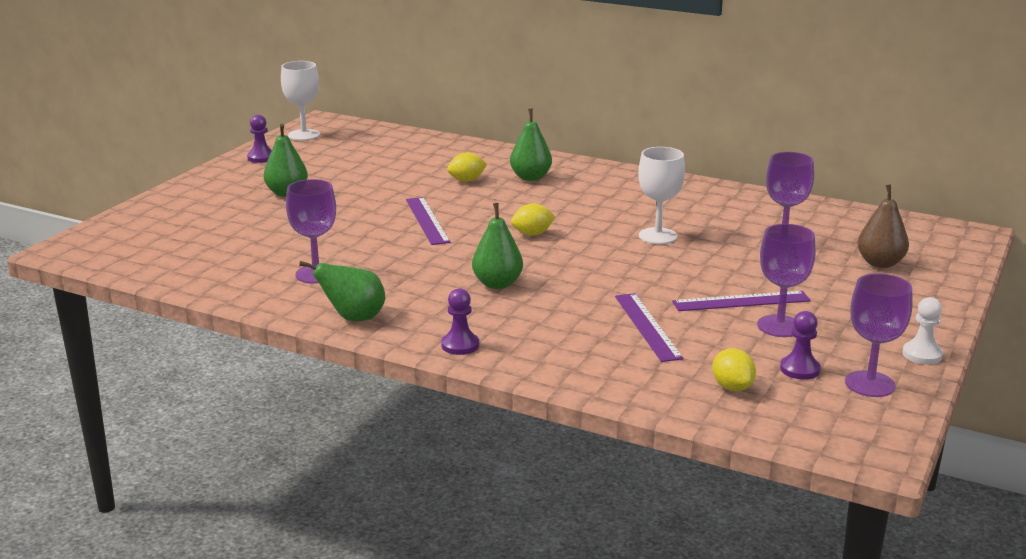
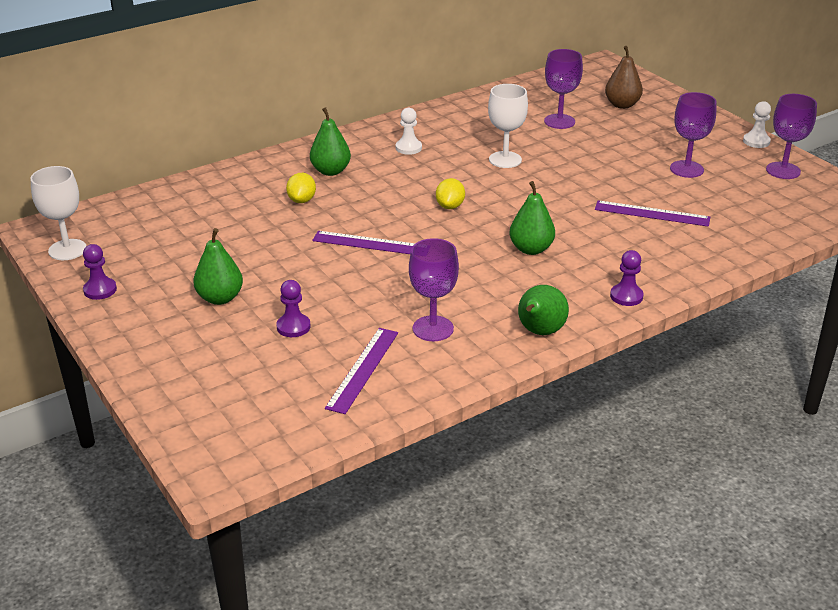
camera: 60 degrees left, 10 degrees up
(618, 194) = (408, 148): none -> white pawn
(732, 387) = (759, 214): yellow lemon -> none
(741, 301) = (640, 168): purple ruler -> purple ruler (363, 369)
(800, 369) = (750, 184): purple pawn -> purple pawn (293, 327)

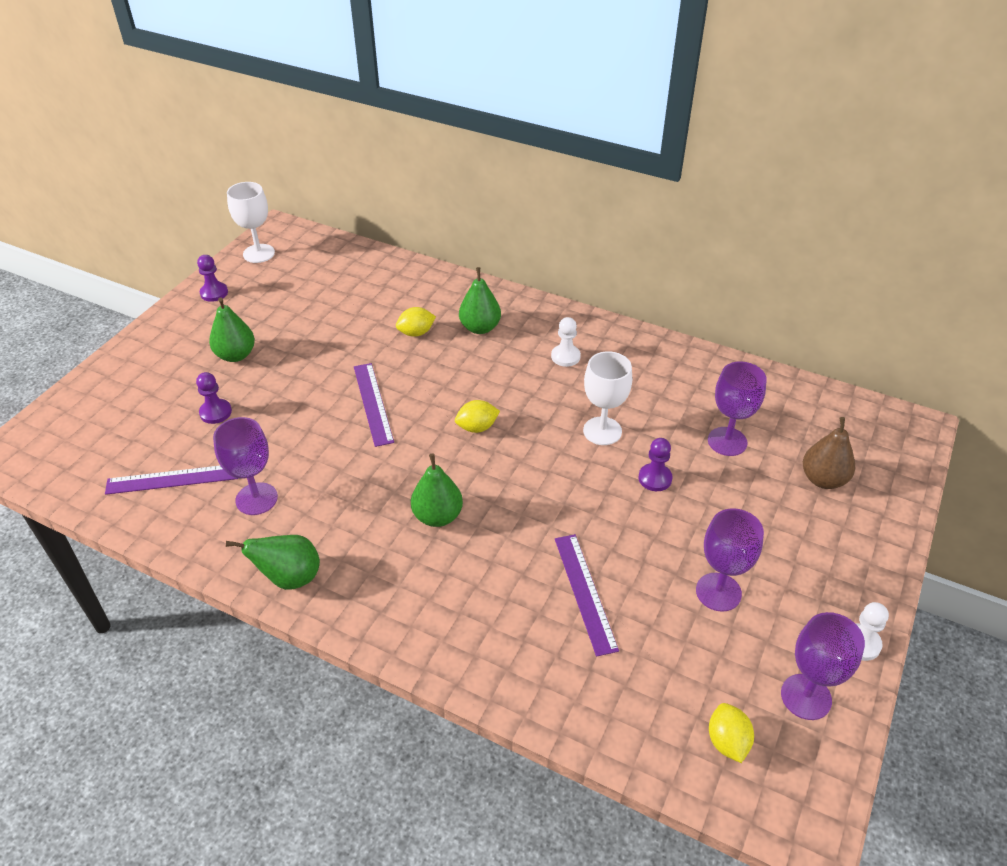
camera: 60 degrees right, 10 degrees up
(626, 296) = (394, 626): purple pawn -> purple pawn (655, 478)
(799, 205) = (727, 741): none -> yellow lemon

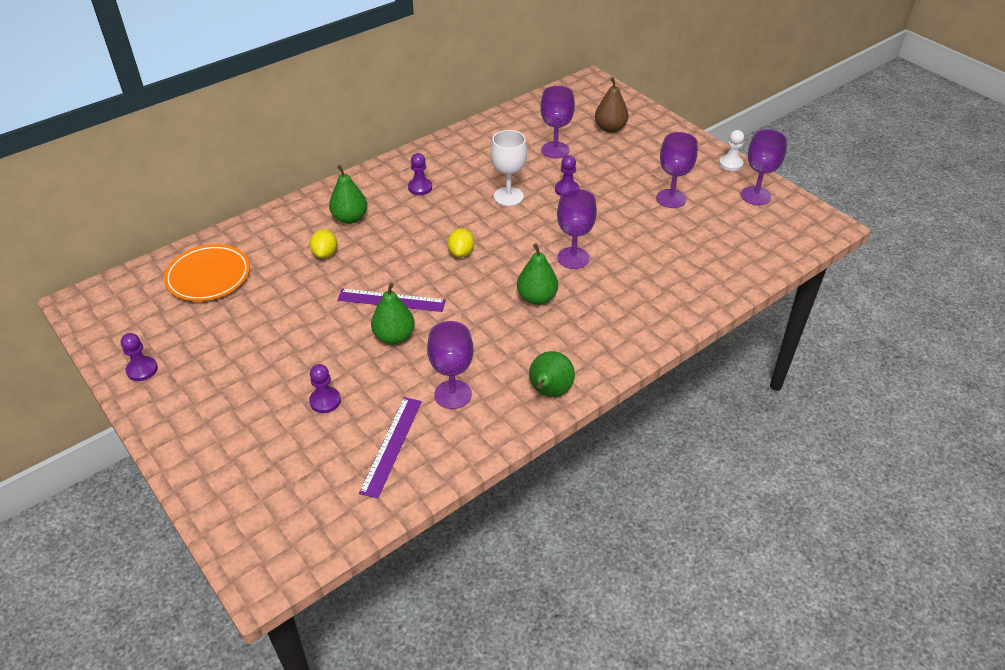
camera: 65 degrees left, 0 degrees up
(236, 355) = (255, 372): green pear -> green pear (394, 337)
(259, 253) = (108, 324): white goblet -> none
(344, 278) = (208, 276): none -> orange plate
(527, 526) = (573, 258): none -> purple goblet
(565, 356) = (420, 187): white pawn -> purple pawn
(585, 592) = (642, 251): purple ruler -> none
(727, 741) = (771, 233): yellow lemon -> none

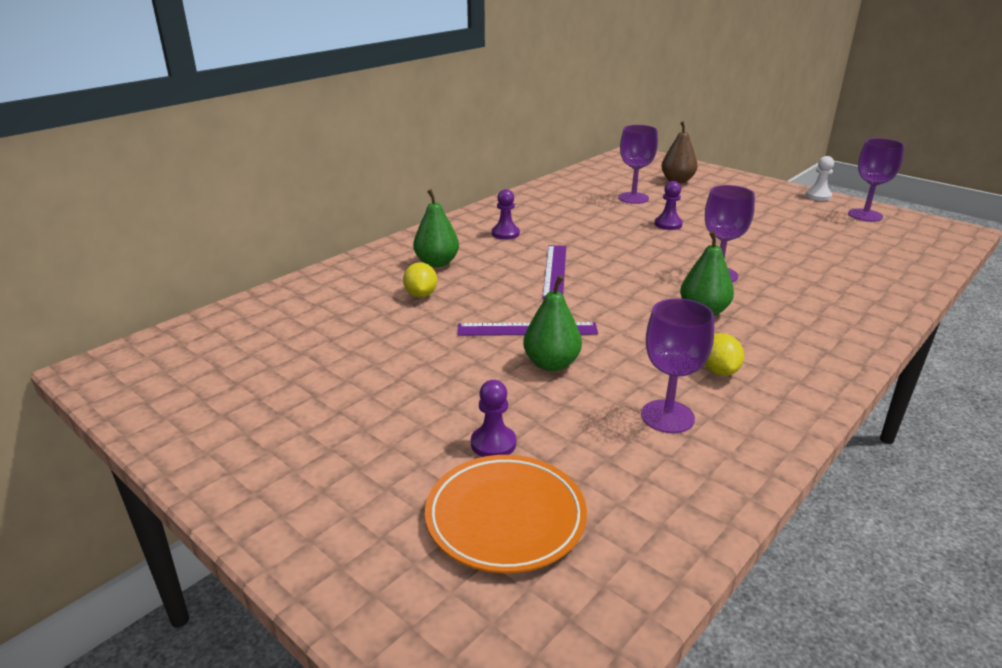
camera: 10 degrees left, 15 degrees down
(142, 370) = (203, 436): purple pawn -> none
(208, 276) = (276, 328): orange plate -> orange plate (505, 518)
(391, 445) = (619, 487): purple ruler -> purple ruler (555, 271)
(461, 253) = (586, 281): yellow lemon -> yellow lemon (719, 371)
(508, 196) = (608, 233): white goblet -> none
(549, 392) = (791, 400): green pear -> none
(671, 198) = (782, 223): purple goblet -> none

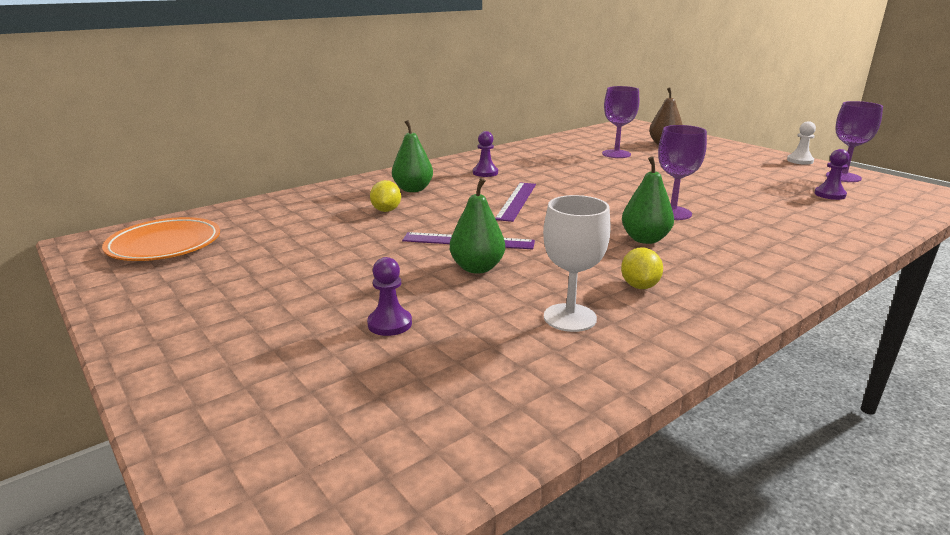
camera: 10 degrees right, 5 degrees down
(505, 518) = (368, 383): orange plate -> orange plate (165, 245)
(667, 416) = (570, 317): purple goblet -> white goblet
(668, 224) = (640, 174): purple pawn -> purple pawn (829, 194)

